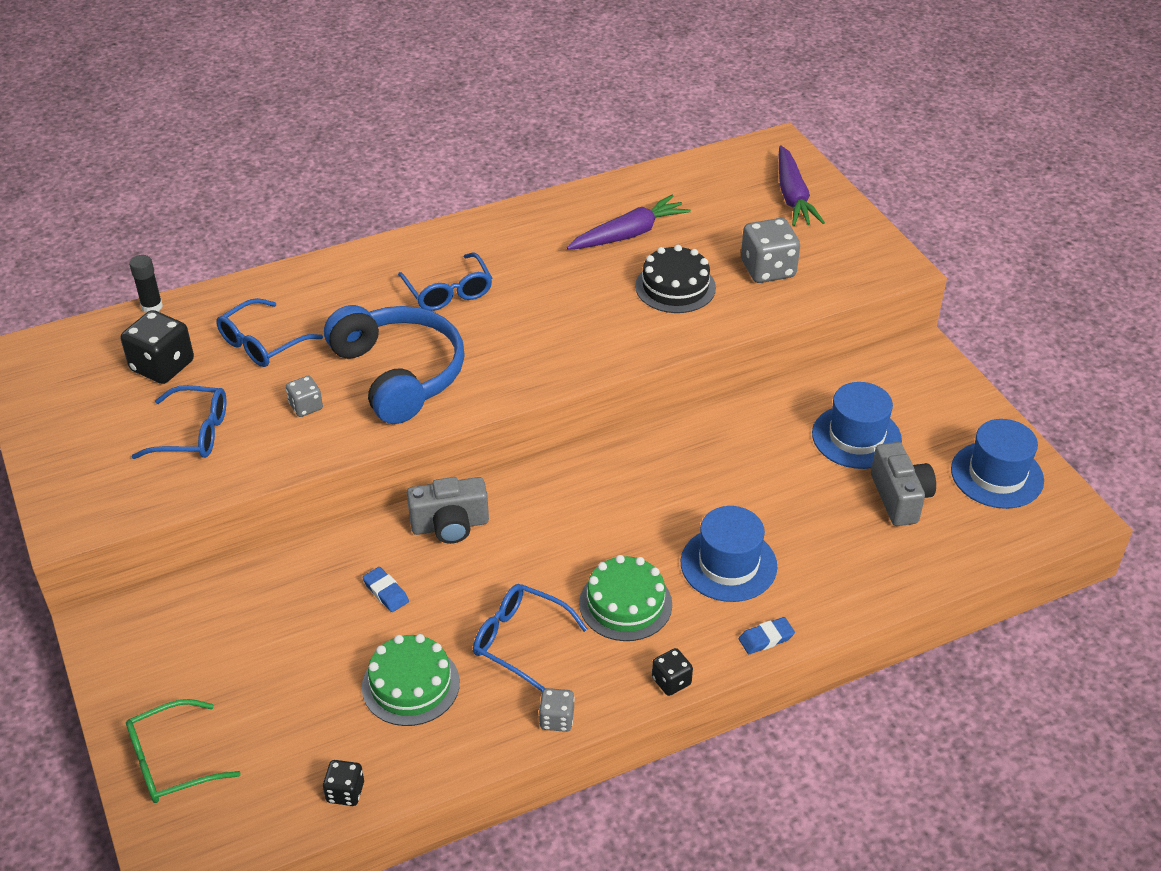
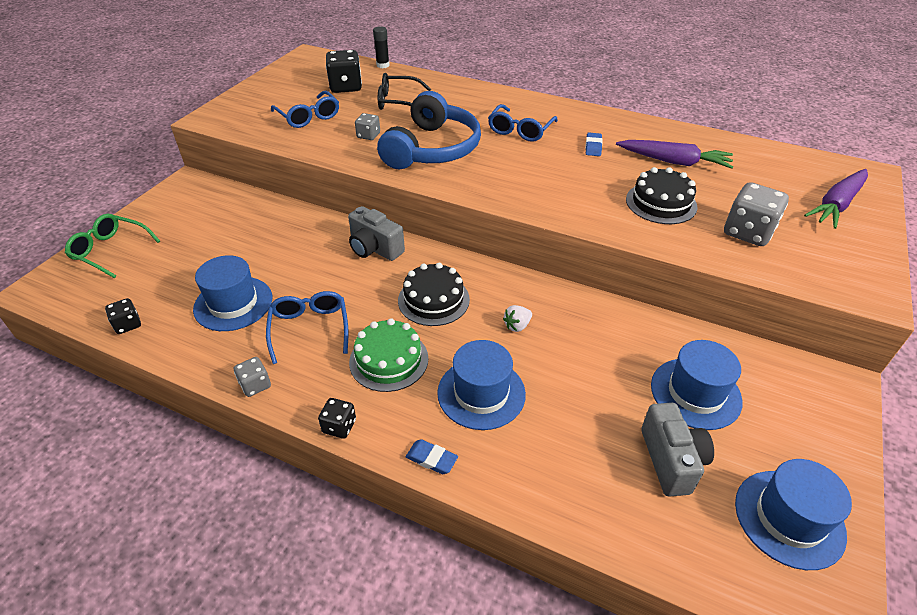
camera: 50 degrees right, 0 degrees up
(262, 343) = (398, 102): blue glasses -> black glasses
(386, 592) = (298, 254): blue eraser -> blue eraser (593, 147)
(410, 685) = (233, 303): green cake -> blue hat
(579, 526) = (433, 300): none -> black cake
(676, 490) = (517, 326): none -> white strawberry
(900, 498) = (671, 460): grey camera -> grey camera turned 45 degrees counterclockwise

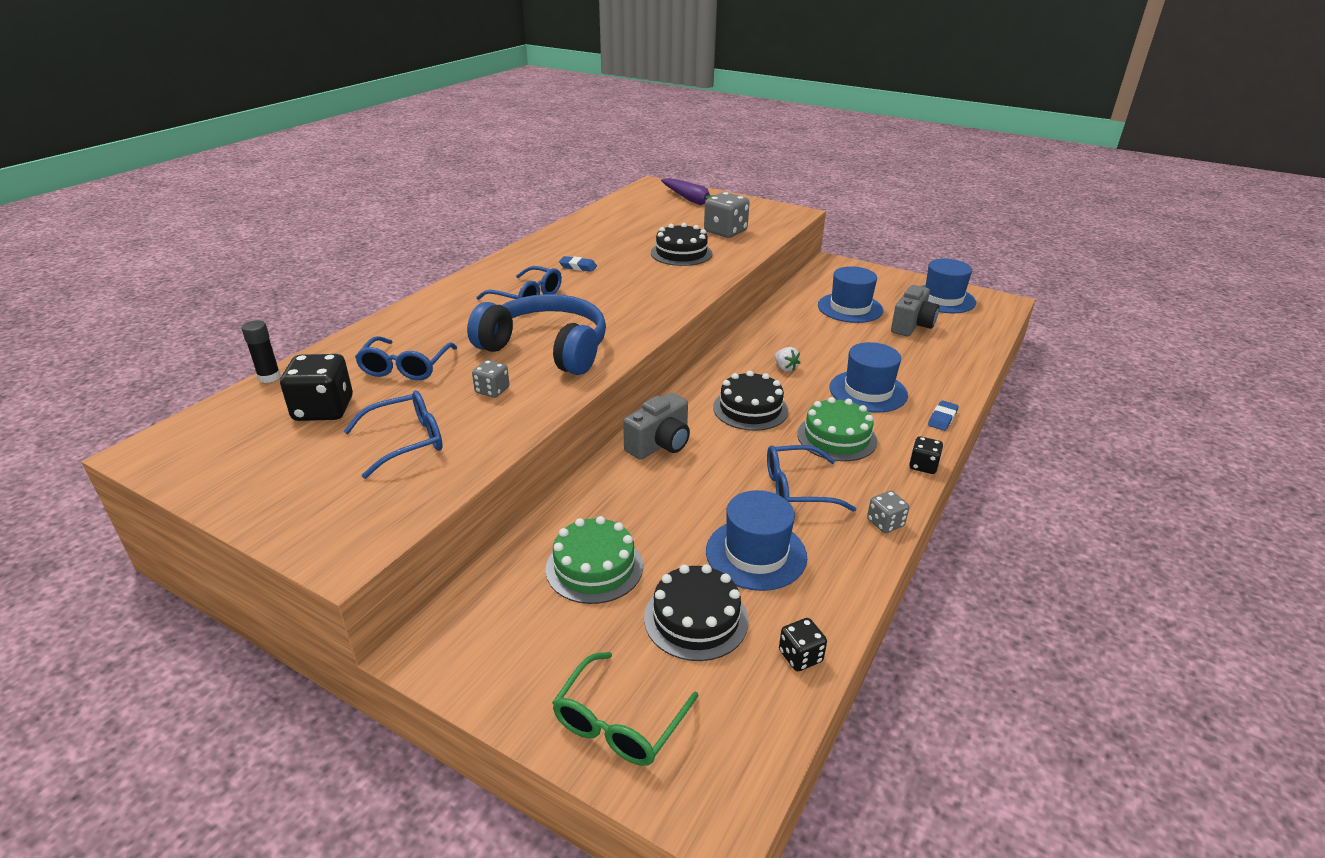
camera: 85 degrees left, 10 degrees down
(177, 276) = (696, 619): none -> black cake
(237, 230) = (594, 567): none -> green cake
(398, 102) = (405, 367): black glasses -> blue glasses
(671, 460) = (912, 325): grey camera -> grey camera turned 120 degrees clockwise
(674, 162) = (617, 239): purple carrot -> none

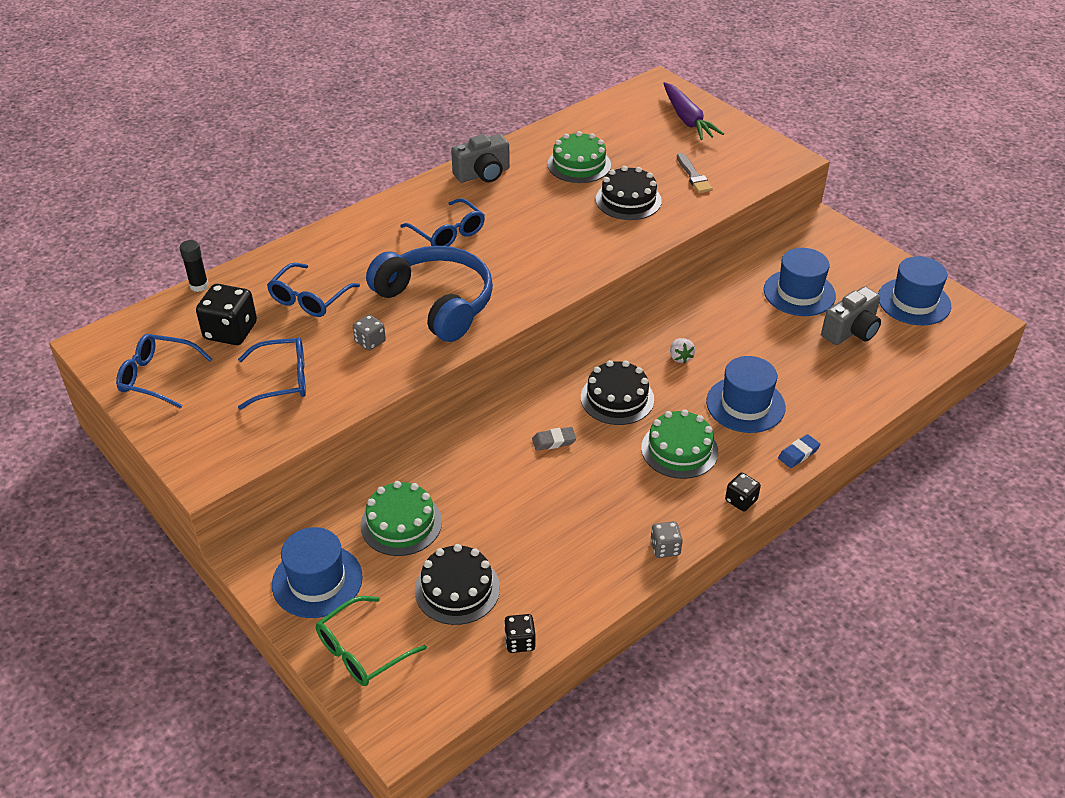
camera: 20 degrees right, 10 degrees up
(578, 267) = (514, 200): blue eraser -> none
(621, 237) = (579, 164): none -> green cake
(660, 444) = (513, 418): grey camera -> grey camera (483, 174)
(713, 455) = (554, 441): none -> grey eraser
(725, 232) = (693, 176): grey dice -> grey brush
(756, 554) = (536, 547): blue hat -> blue hat (317, 581)
(797, 489) = (608, 494): blue glasses -> blue glasses (157, 377)

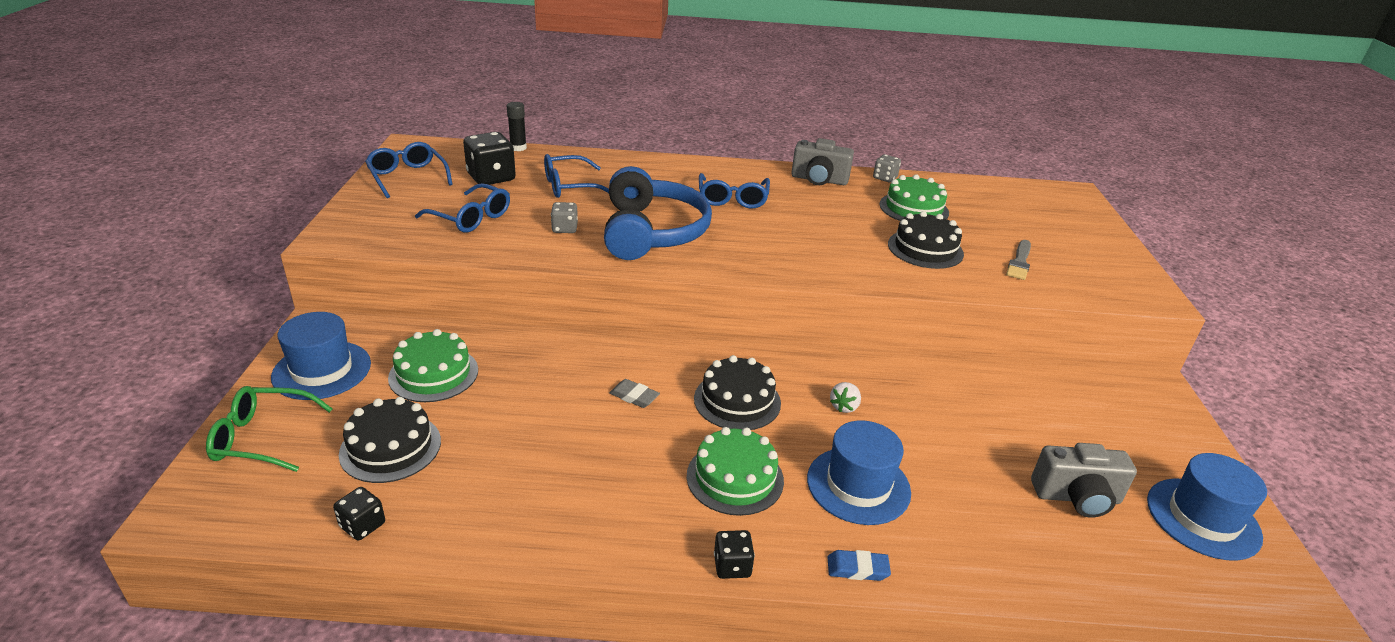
camera: 40 degrees right, 10 degrees down
(665, 548) = (596, 550): grey dice -> grey dice (885, 178)
(687, 119) = (1070, 224): purple carrot -> none
(799, 293) = (1052, 429): blue hat -> none

